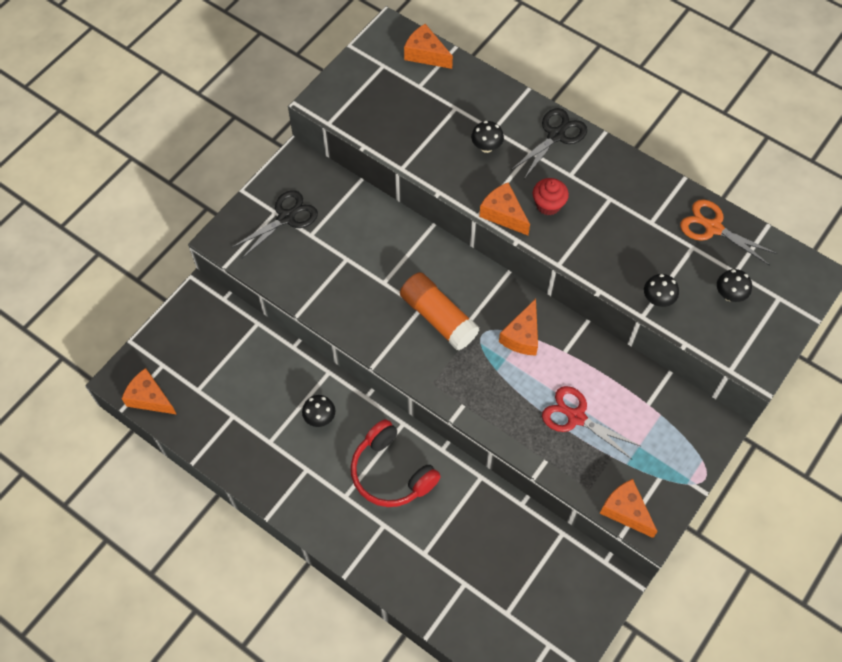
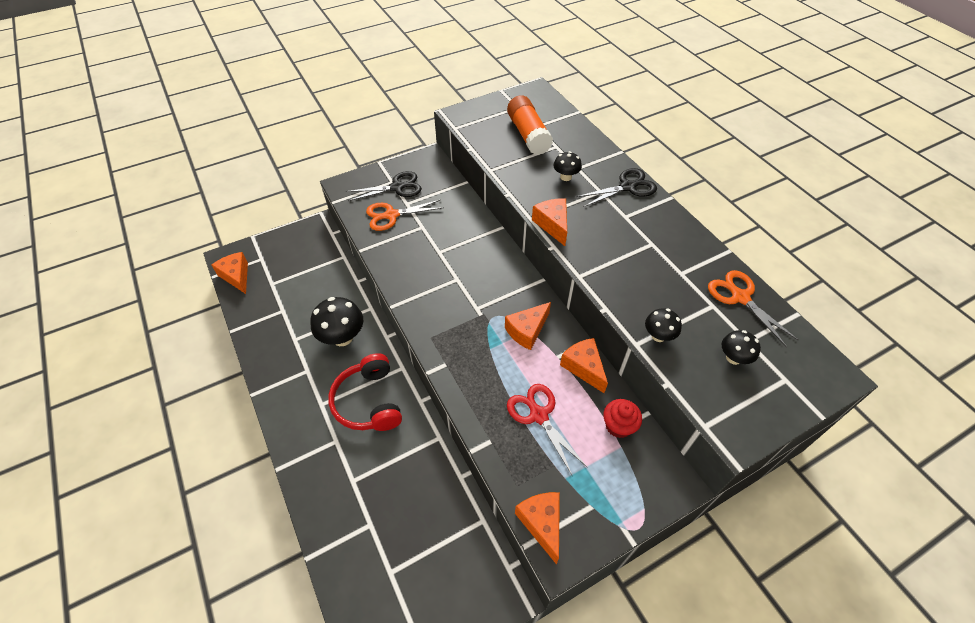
camera: 25 degrees right, 10 degrees down
(303, 257) = (391, 215): none -> orange scissors
(320, 417) = (342, 337): black mushroom -> black mushroom, size x1.77
(426, 54) = (553, 109): orange cheese -> orange cheese (583, 367)
(438, 317) = (466, 291): orange glue stick -> orange glue stick (528, 135)
(548, 205) = (594, 231): red cupcake -> red cupcake (618, 426)

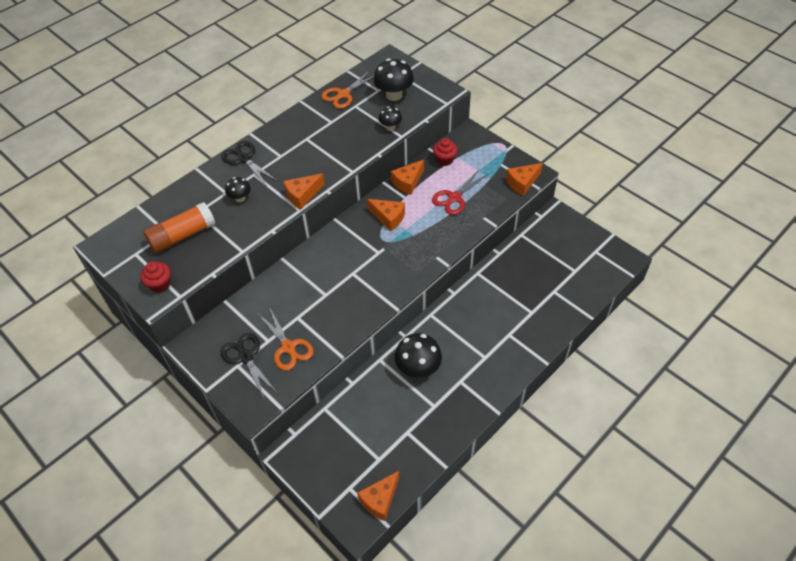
camera: 105 degrees left, 0 degrees up
(369, 401) = (469, 326): red headphones -> none
(474, 118) = (160, 284): none -> red cupcake
(733, 358) = (394, 95): black mushroom -> black mushroom, size x1.77

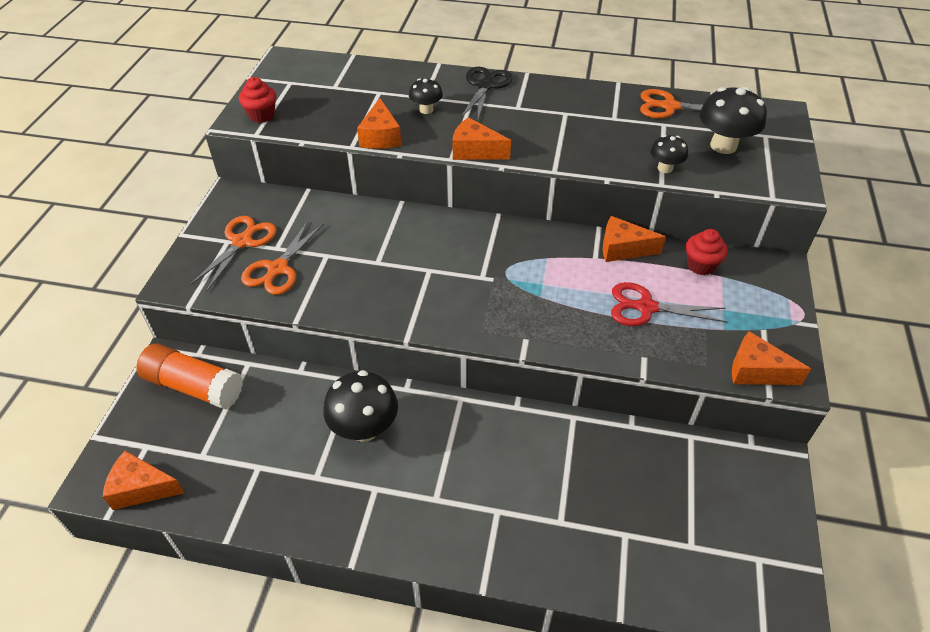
camera: 55 degrees right, 5 degrees down
(182, 235) = (338, 98): orange glue stick -> orange glue stick (194, 386)
(245, 357) = (242, 242): black scissors -> orange scissors
(388, 218) = (546, 259): orange cheese -> orange cheese (380, 137)

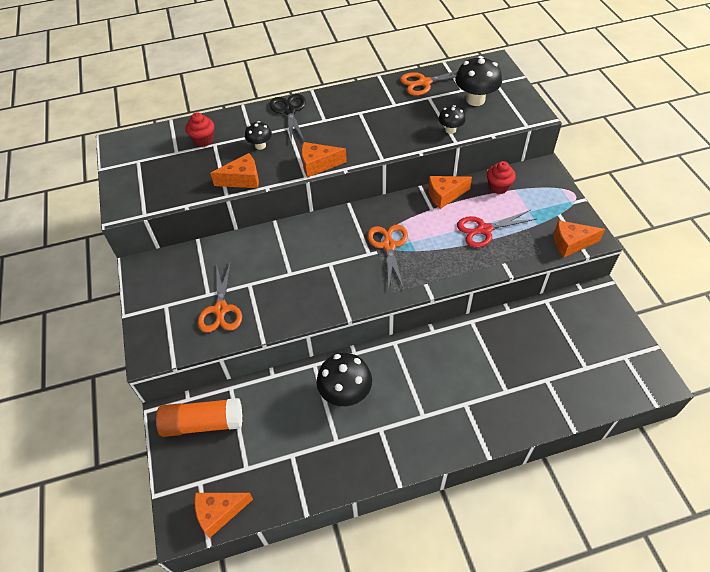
camera: 25 degrees left, 5 degrees up
(242, 242) = (177, 301): orange scissors -> orange scissors (389, 245)
(262, 115) = (136, 197): red cupcake -> red cupcake (203, 140)
(380, 137) = (242, 179): orange cheese -> orange cheese turned 75 degrees counterclockwise

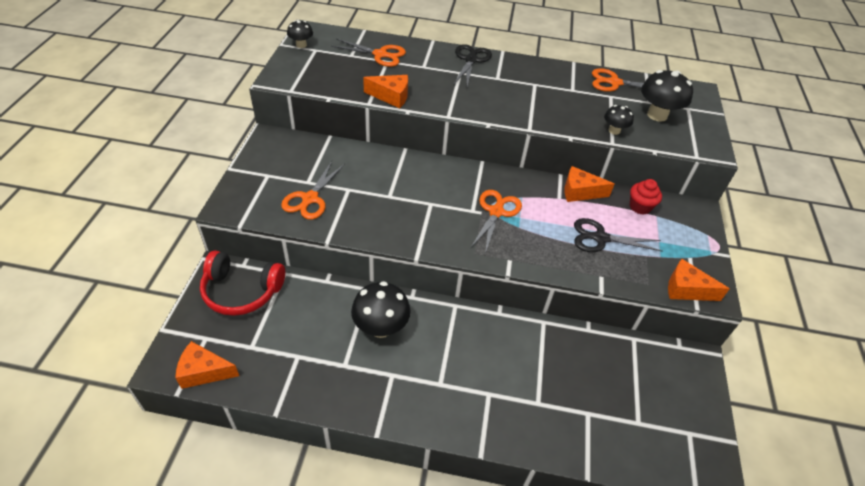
camera: 20 degrees right, 5 degrees down
(203, 140) = (380, 55): red cupcake -> orange scissors
(203, 423) = (241, 291): orange glue stick -> red headphones
(260, 145) = (425, 77): black mushroom -> black mushroom (301, 45)
(318, 165) = (466, 111): orange cheese -> none
(484, 230) = (600, 238): red scissors -> black scissors

